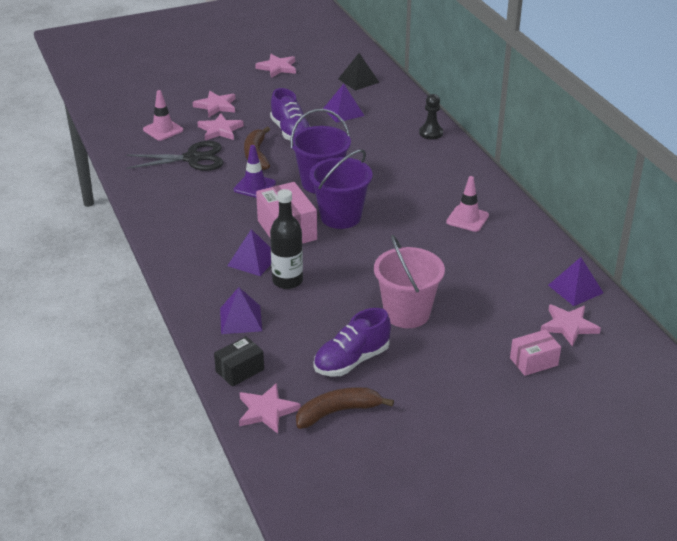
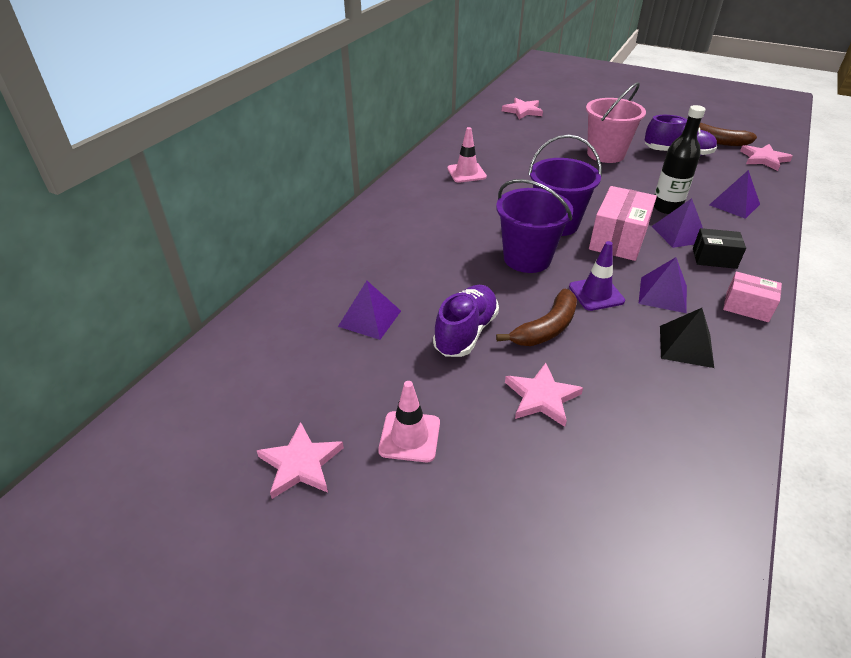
camera: 130 degrees left, 5 degrees up
(163, 130) = (621, 459): pink traffic cone -> pink traffic cone (409, 436)
(193, 158) = (627, 374): black scissors -> none
(216, 106) = (493, 449): pink star -> none
(240, 370) = (764, 181): black box -> black box (714, 258)
(358, 80) = (268, 351): black pyramid -> black pyramid (686, 346)
(431, 133) = (349, 241): black pawn -> none
(534, 361) = (570, 110): pink box -> pink box (747, 307)
(575, 289) = (484, 118): purple pyramid -> purple pyramid (663, 294)

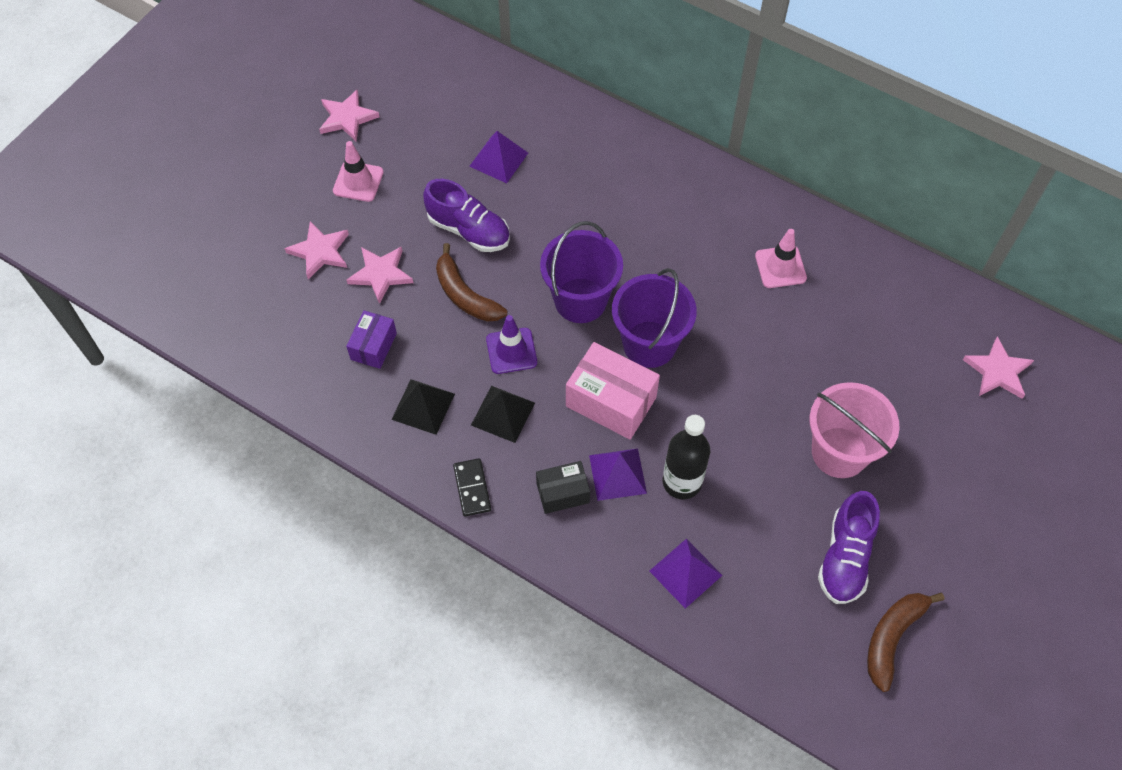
camera: 95 degrees right, 20 degrees up
(637, 392) = (373, 346): none -> purple box
(663, 294) = (503, 414): purple pyramid -> black pyramid
(714, 258) = (563, 493): black box -> black box turned 60 degrees clockwise
(747, 307) = (472, 488): pink box -> black domino
(764, 159) = (826, 685): pink star -> pink star (320, 252)

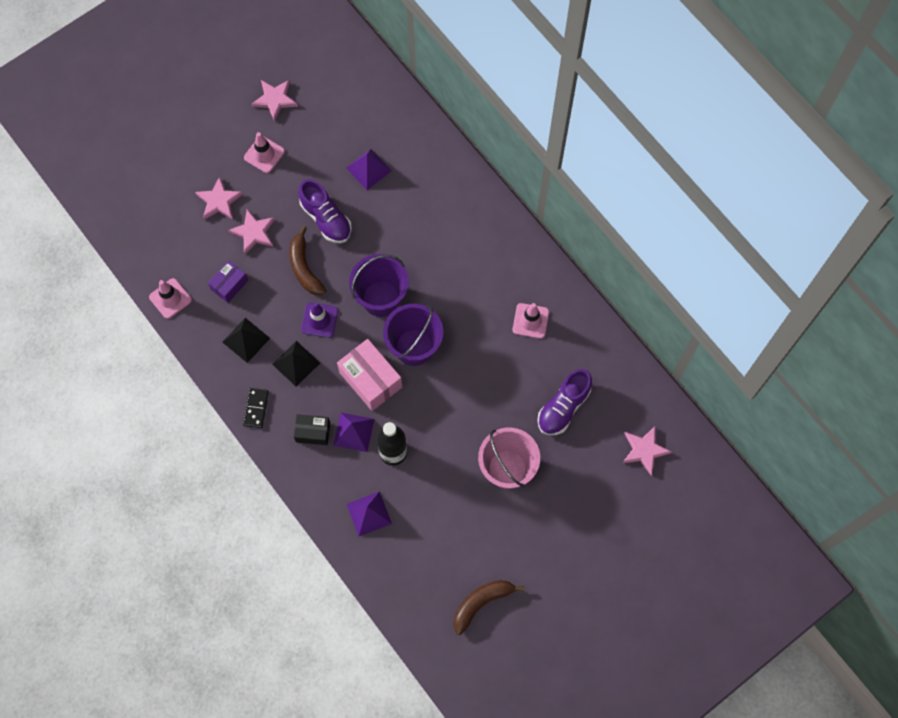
camera: 20 degrees right, 10 degrees up
(299, 388) = (170, 298): none -> pink traffic cone
(845, 557) = (476, 541): purple shoe -> purple shoe (563, 407)

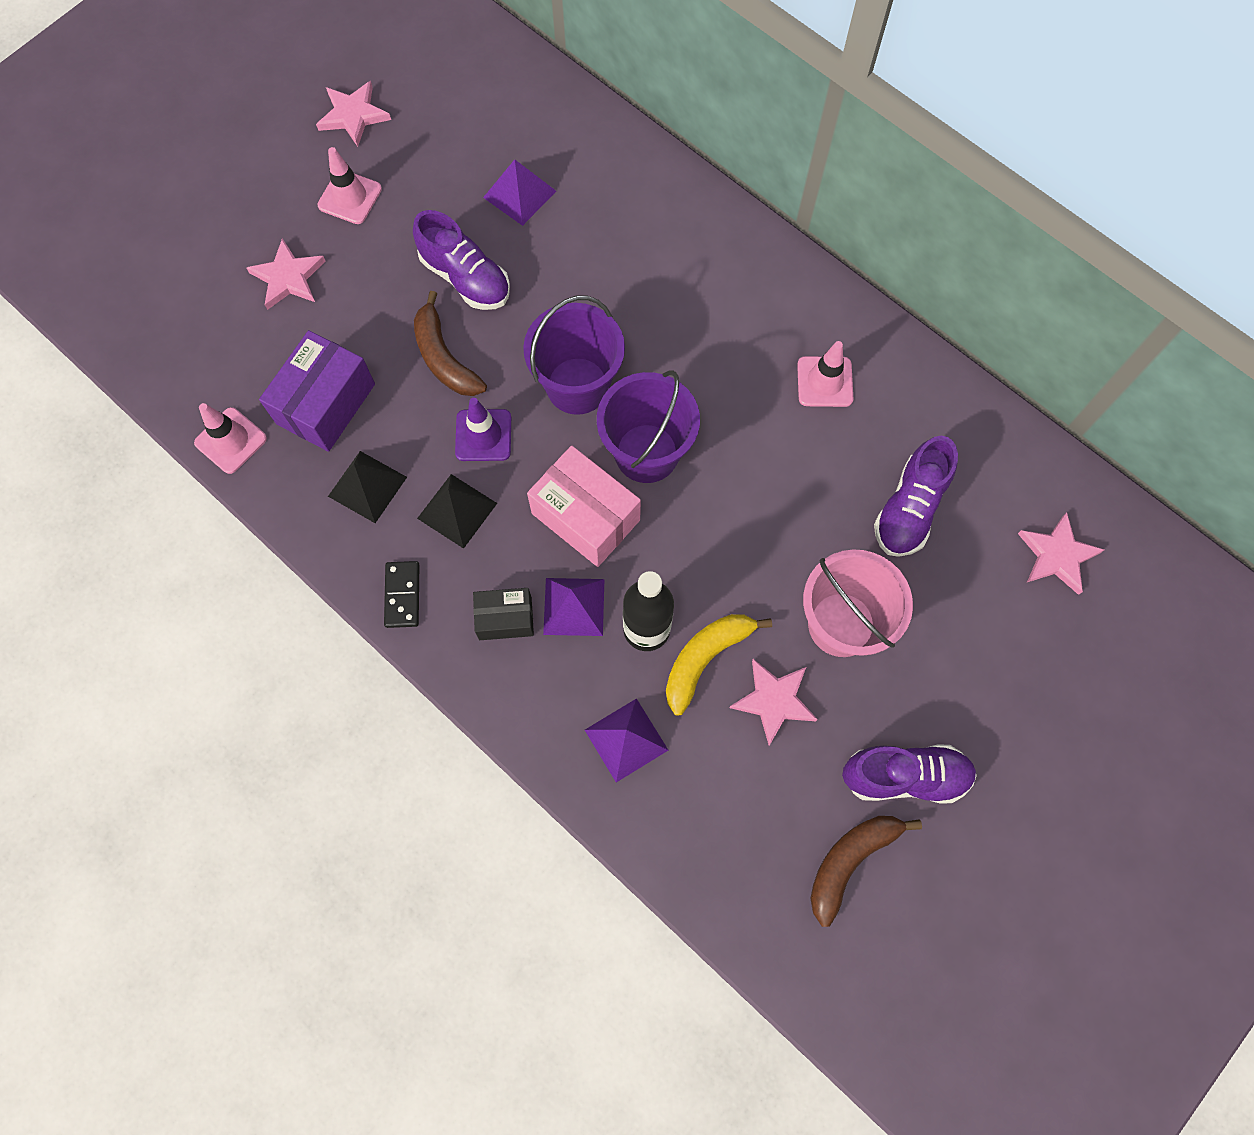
camera: 10 degrees left, 0 degrees up
(229, 285) = (326, 404): purple box -> purple box, size x1.67
(254, 232) = (352, 316): pink star -> pink star (774, 700)
(423, 475) = (705, 659): none -> yellow banana
(523, 562) = (905, 776): none -> purple shoe

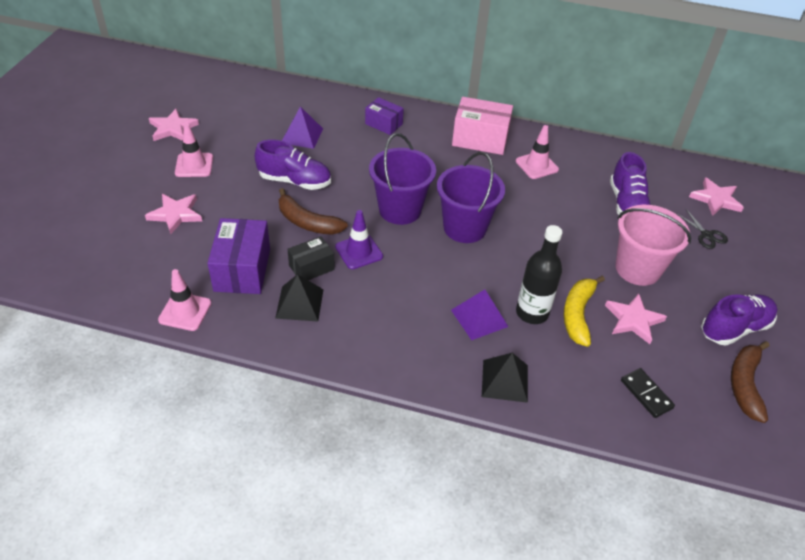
camera: 30 degrees left, 25 degrees down
(402, 595) = (363, 354): black domino -> black domino (646, 394)
(457, 511) = (369, 295): black pyramid -> black pyramid (505, 380)
(505, 618) = (441, 341): black box -> black box (311, 267)
(585, 516) = (452, 270): pink box -> pink box (480, 139)
(626, 740) = (565, 376): purple pyramid -> none
(648, 214) = (384, 124): none -> purple box
(989, 612) = (706, 235): none -> black scissors

